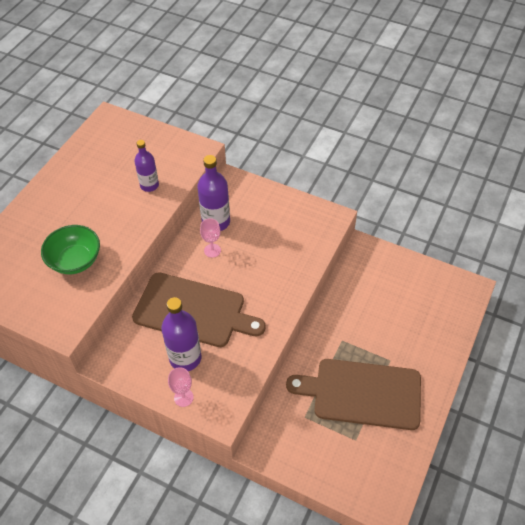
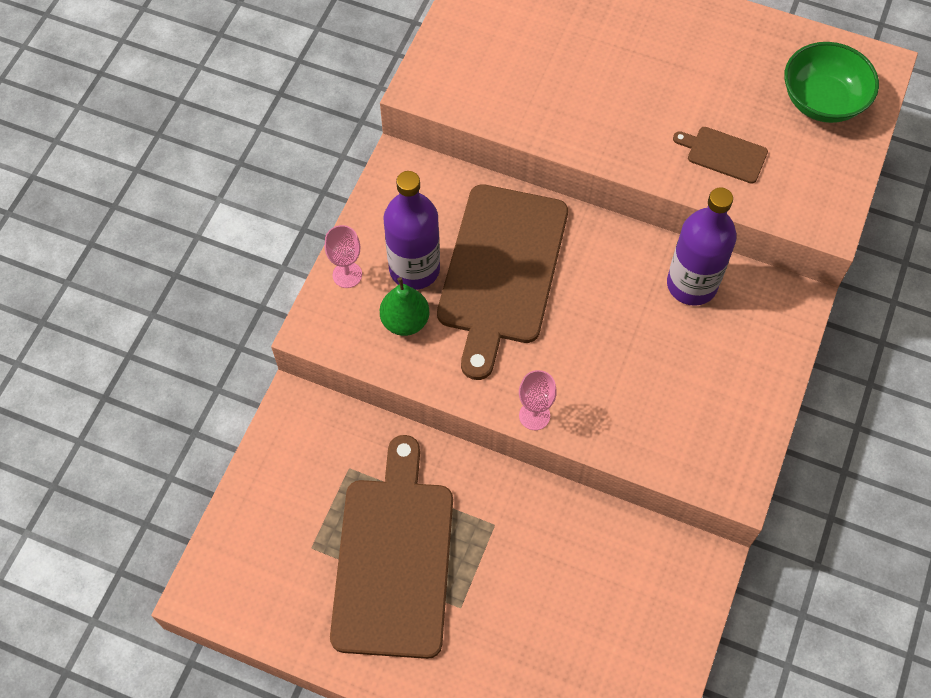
camera: 85 degrees right, 10 degrees up
(75, 260) = (549, 78): green bowl -> green bowl (822, 101)
(149, 185) = (723, 154): purple bottle -> brown cutting board
(212, 250) = (627, 285): pink goblet -> pink goblet (534, 415)
(222, 365) = (405, 321): none -> green pear

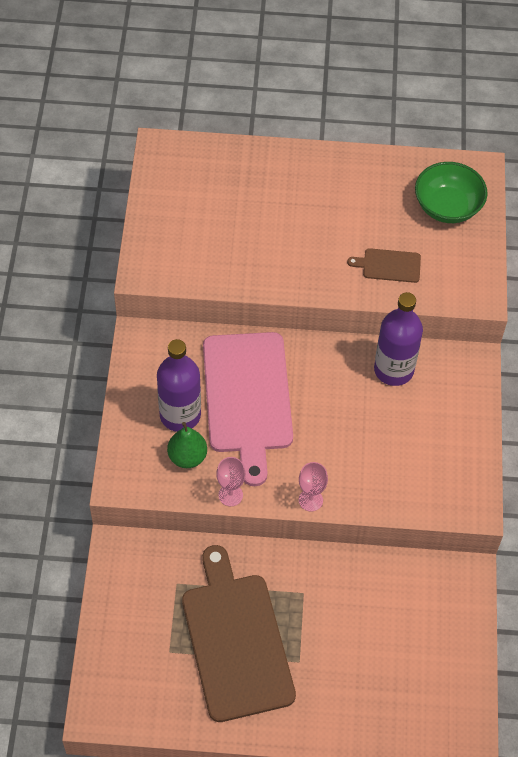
camera: 20 degrees left, 5 degrees down
(347, 275) = (129, 434): pink goblet -> pink goblet (230, 495)
(502, 270) = (248, 398): brown cutting board -> pink cutting board

